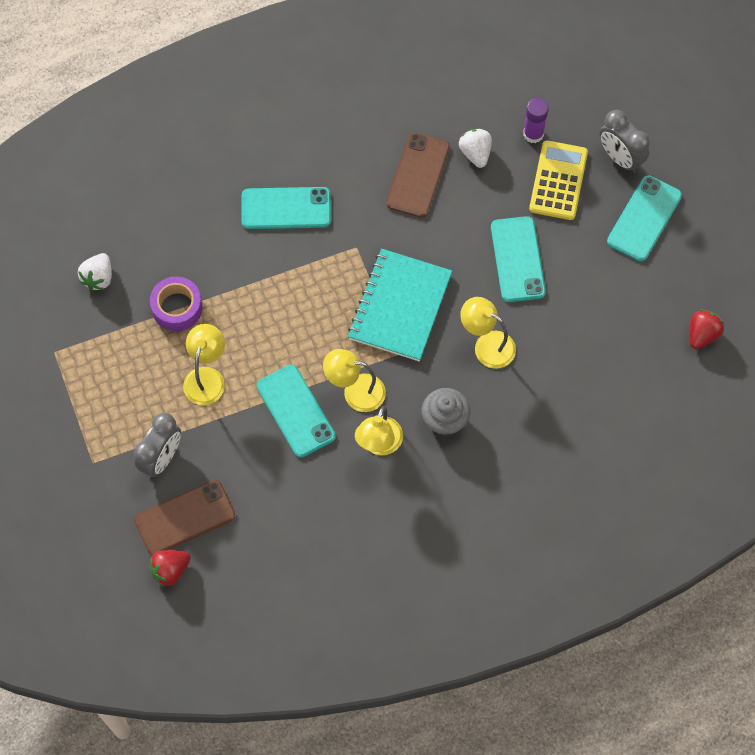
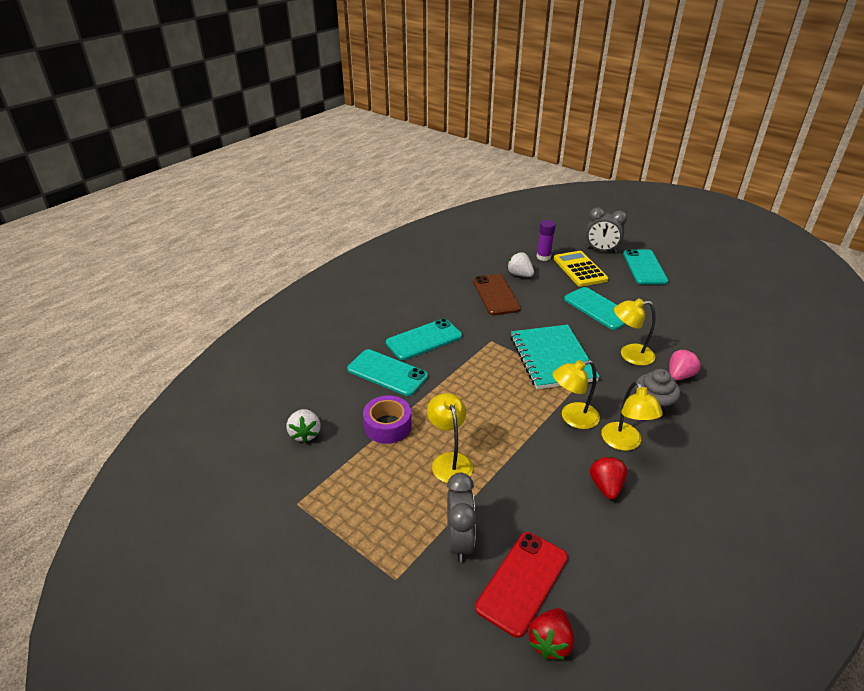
camera: 30 degrees left, 30 degrees down
(184, 517) = (522, 582): brown phone -> red phone
(296, 411) = (541, 450): turquoise phone -> turquoise phone (387, 373)
(511, 399) = (679, 376): none -> pink strawberry
(702, 334) = (740, 300): red strawberry -> red strawberry (606, 486)

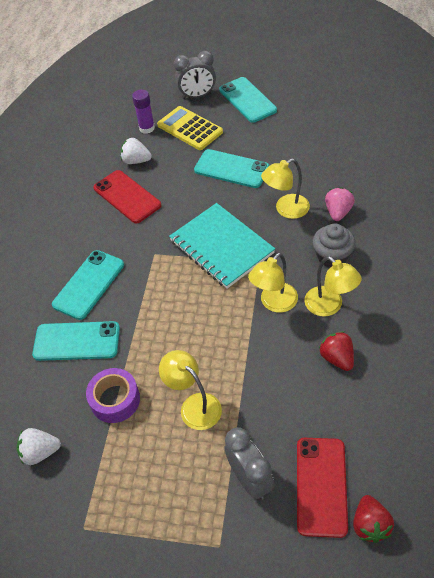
camera: 25 degrees left, 15 degrees up
(305, 434) = (40, 452): white strawberry -> white strawberry turned 120 degrees clockwise
(495, 295) = (127, 197): brown phone -> red phone

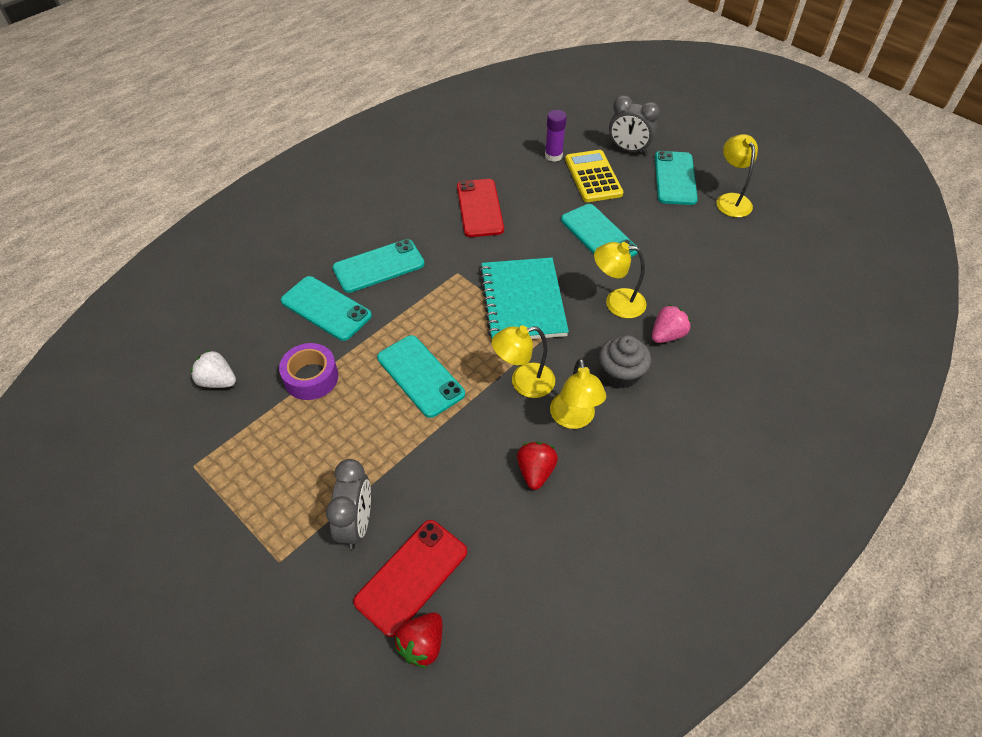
camera: 30 degrees right, 0 degrees up
(136, 161) = (517, 180): white strawberry -> none
(194, 405) = (369, 427): yellow lamp -> yellow lamp (731, 200)
(197, 345) = (420, 376): none -> turquoise phone

